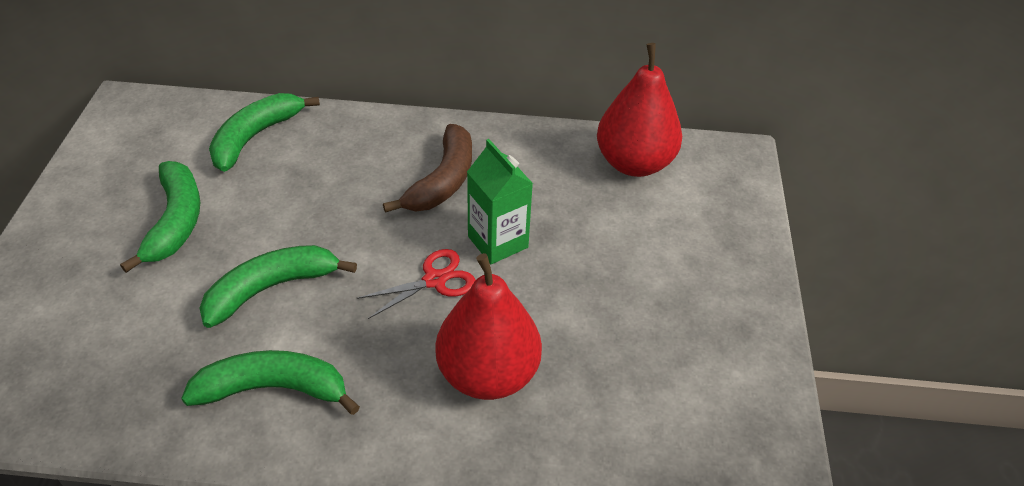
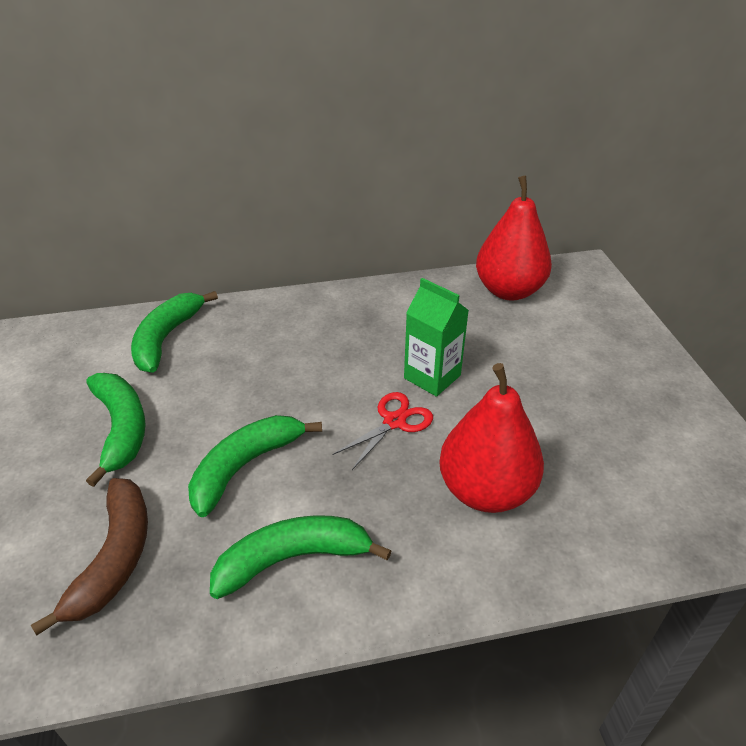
camera: 15 degrees left, 5 degrees down
(443, 180) = (357, 338): brown banana -> brown banana (115, 557)

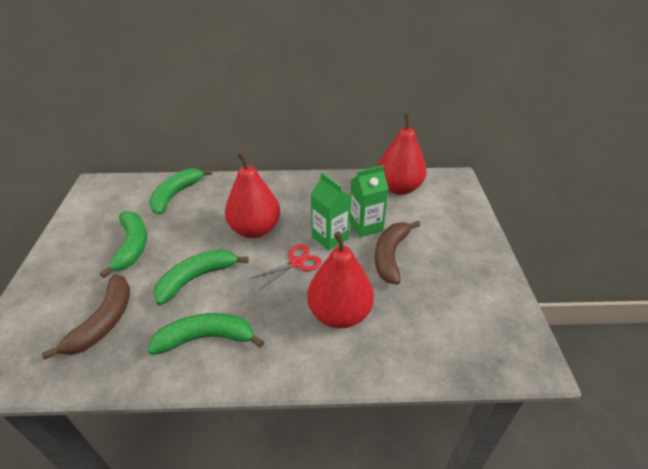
camera: 10 degrees right, 0 degrees up
(313, 378) = (255, 229): none -> red pear
(479, 353) = (366, 226): none -> green carton
(531, 393) = (390, 255): none -> brown banana

